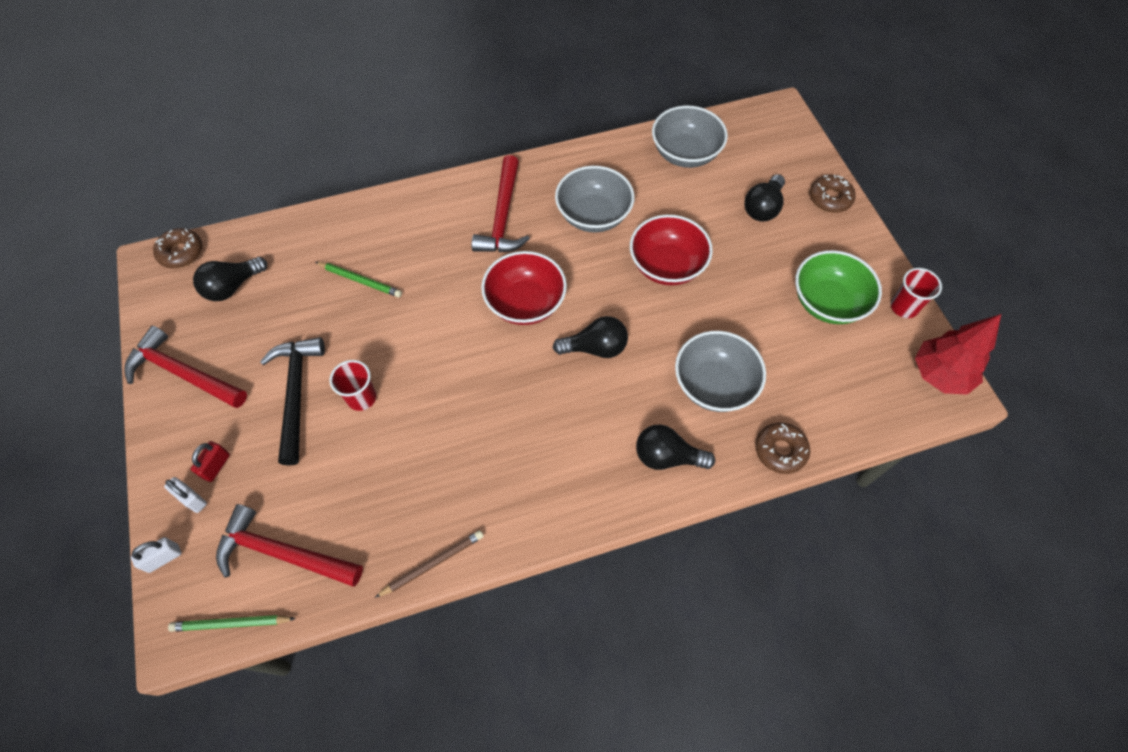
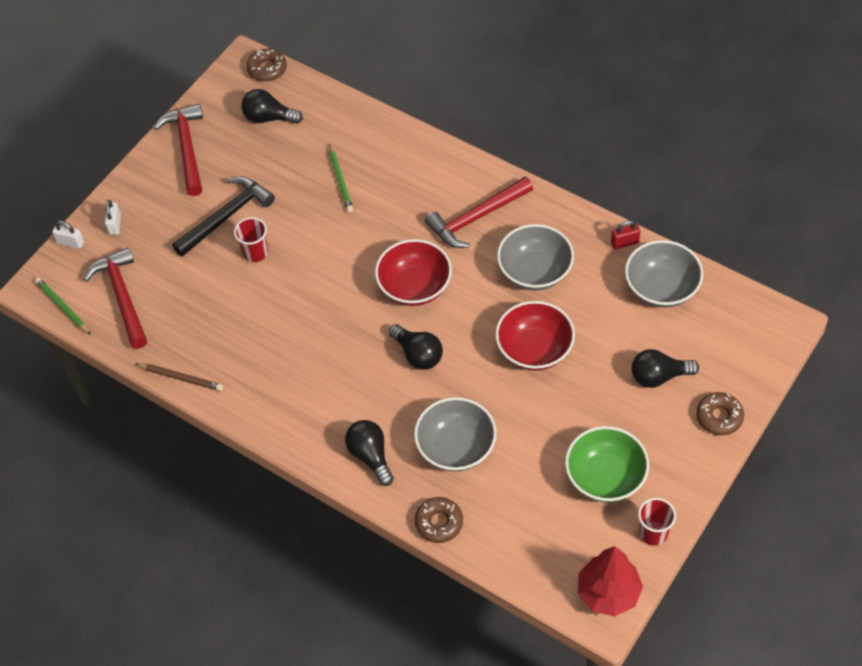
camera: 55 degrees right, 5 degrees down
(216, 466) = (144, 218): red padlock -> red padlock (624, 243)

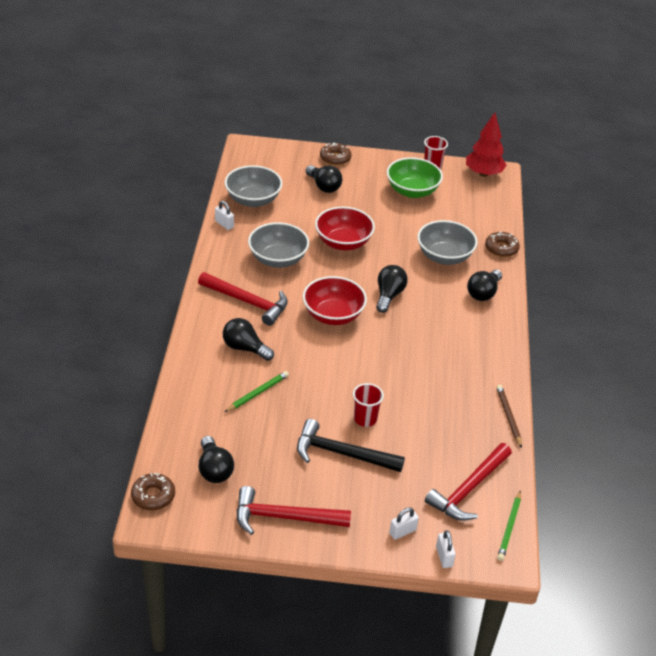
camera: 125 degrees left, 15 degrees down
(187, 147) = (283, 517): red hammer -> red hammer turned 45 degrees clockwise
(407, 191) = (245, 348): none -> black light bulb
(624, 243) = (224, 224): red padlock -> white padlock

